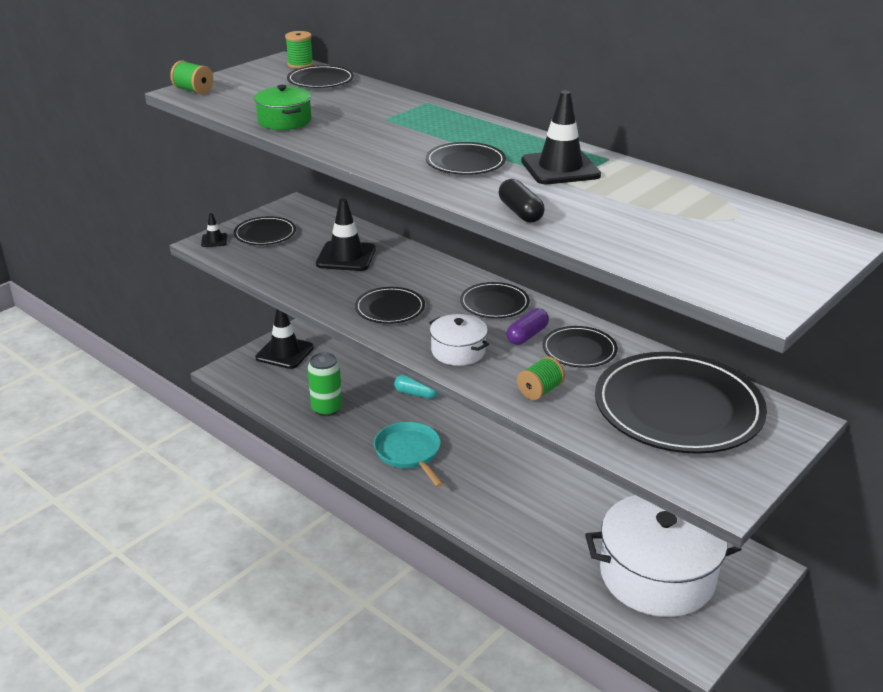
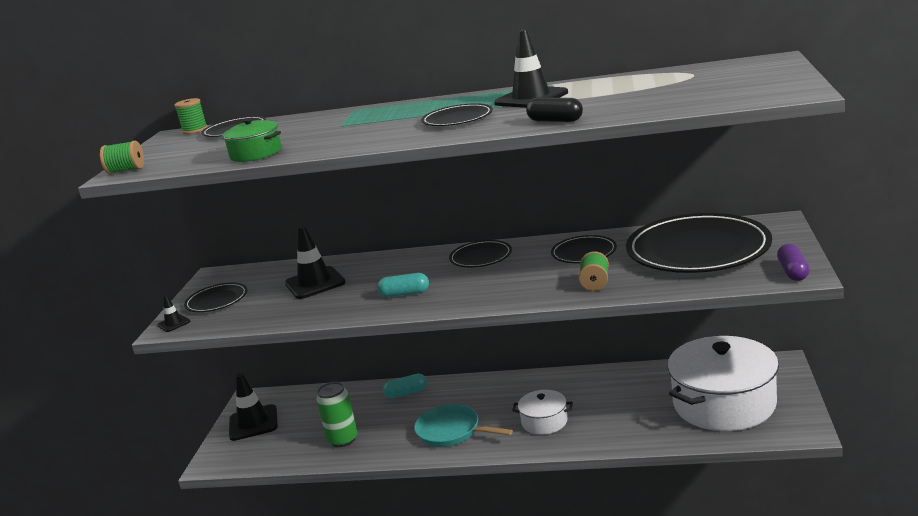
camera: 30 degrees left, 10 degrees down
(390, 308) = (404, 294): black plate -> turquoise capsule
(458, 351) = (499, 291): white pot -> white pot (544, 422)
(527, 335) = (534, 262): purple capsule -> purple capsule (793, 272)

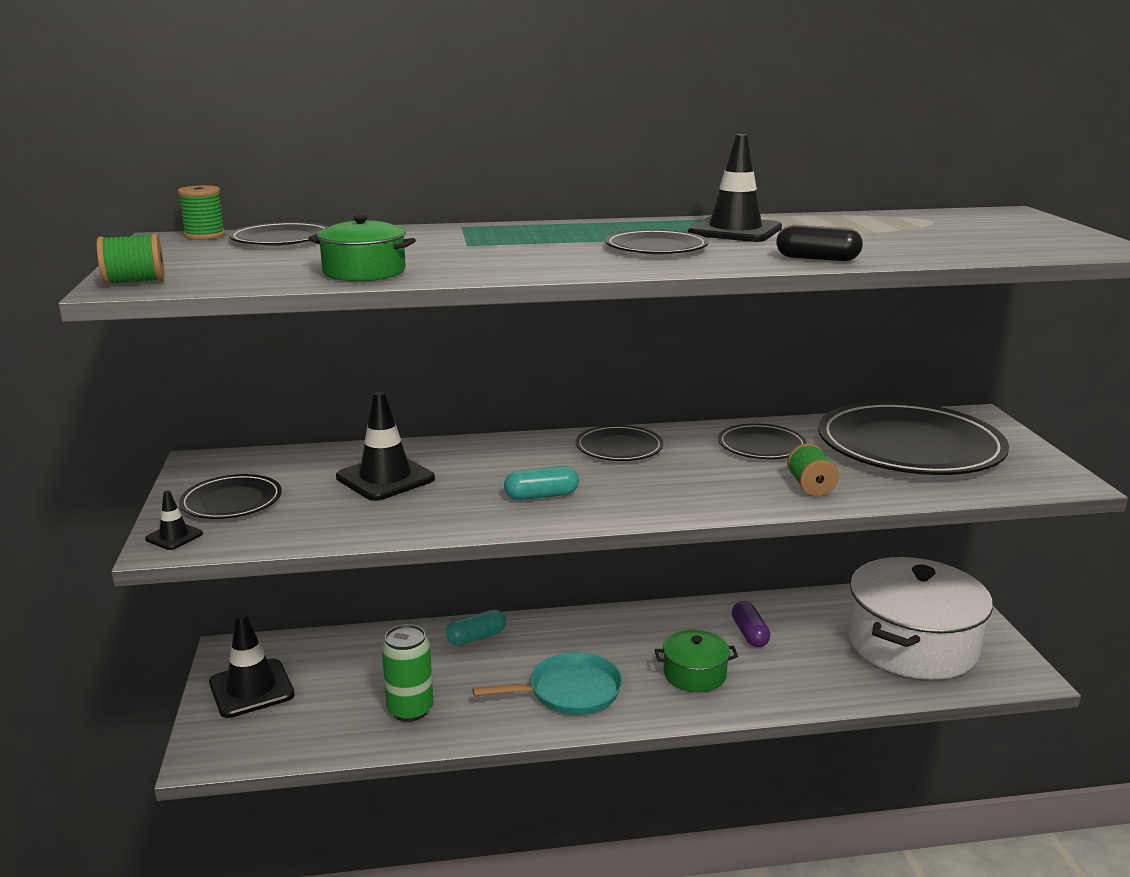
camera: 20 degrees left, 0 degrees up
(451, 431) = (570, 691): turquoise pan -> turquoise pan turned 150 degrees clockwise
(544, 422) = (694, 674): white pot -> green pot
(793, 272) = (1052, 477): purple capsule -> purple capsule (749, 634)

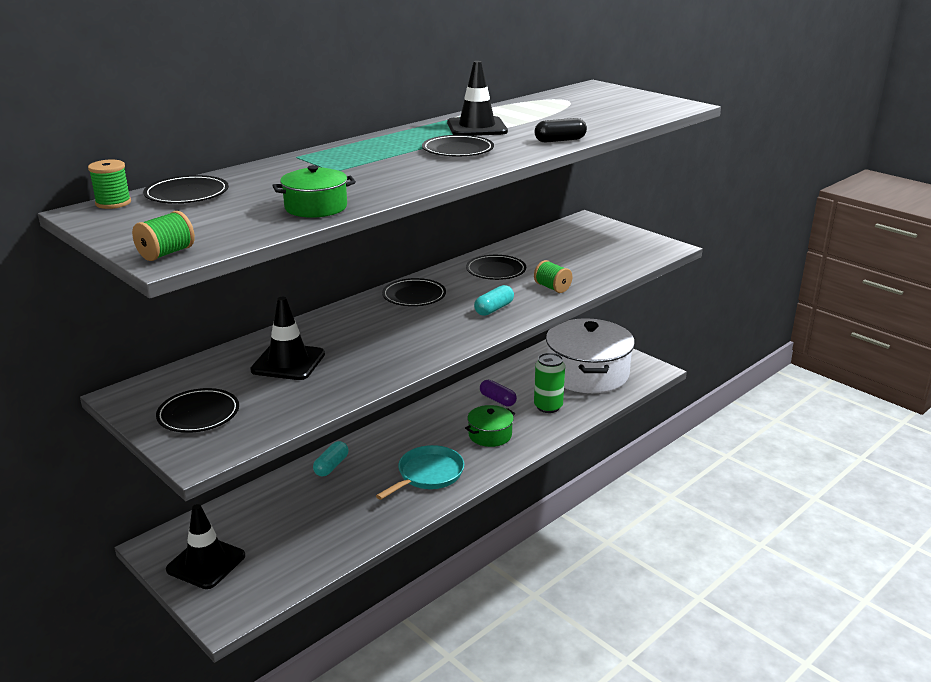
camera: 35 degrees left, 5 degrees up
(174, 536) = (194, 451): black traffic cone -> none
(410, 710) = (338, 527): green can -> green can (548, 407)
(541, 496) = (409, 341): turquoise capsule -> turquoise capsule (494, 309)
(909, 446) = (574, 248): black plate -> none

